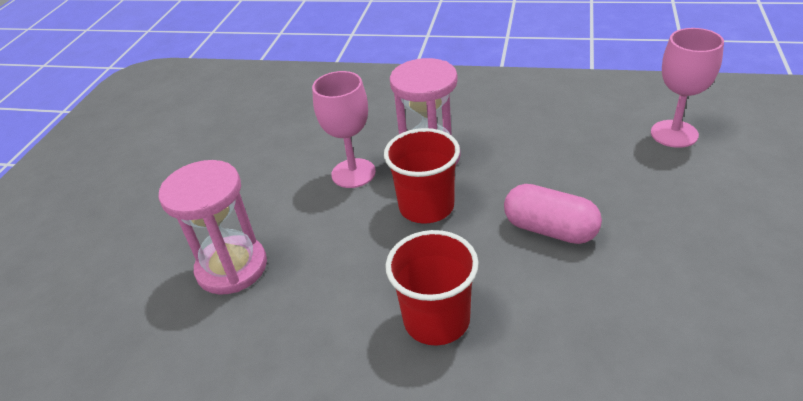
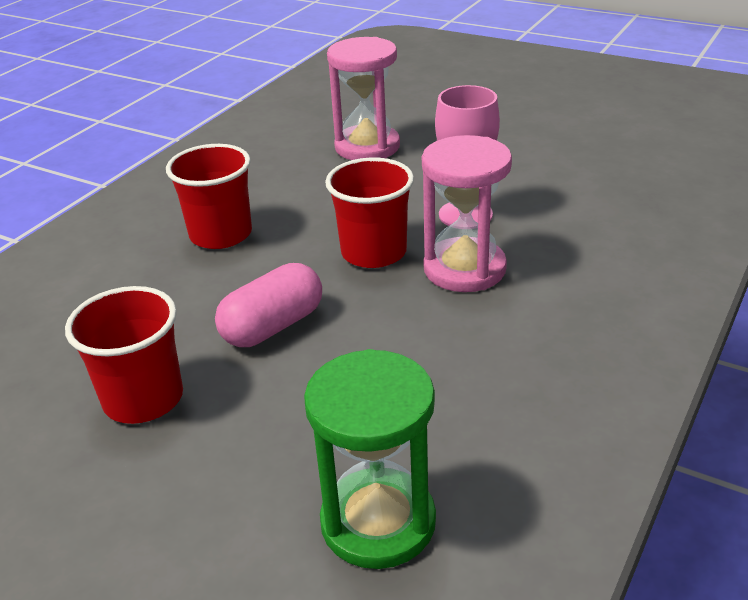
camera: 105 degrees right, 5 degrees down
(674, 134) = (378, 522): pink goblet -> green hourglass
(675, 268) = (143, 399): none -> red cup

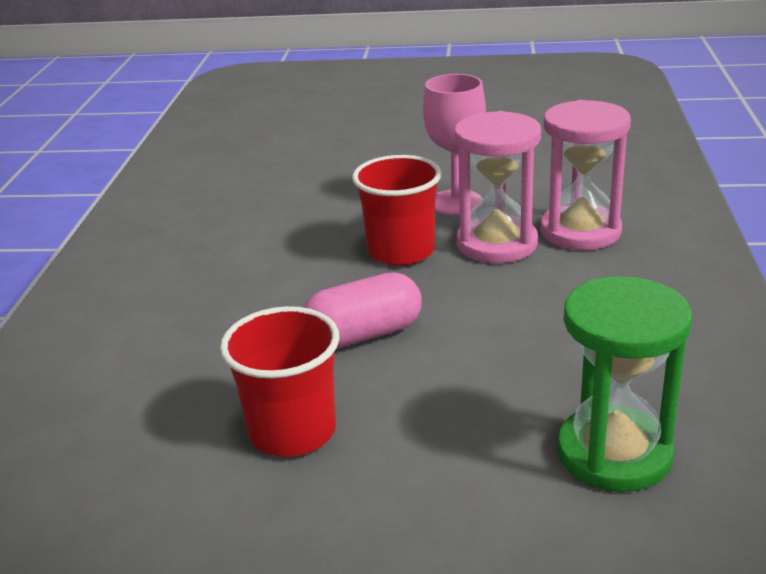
camera: 25 degrees left, 5 degrees down
(221, 234) = (230, 273): red cup -> none
(273, 326) = (363, 334): pink capsule -> pink capsule turned 45 degrees clockwise
(367, 147) = (308, 169): pink hourglass -> pink hourglass (580, 231)

